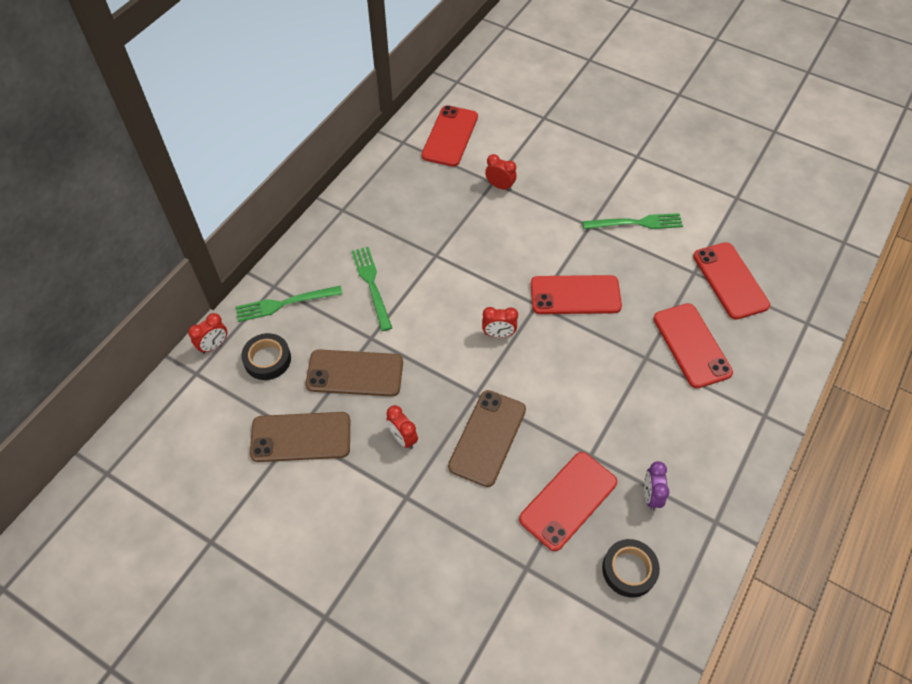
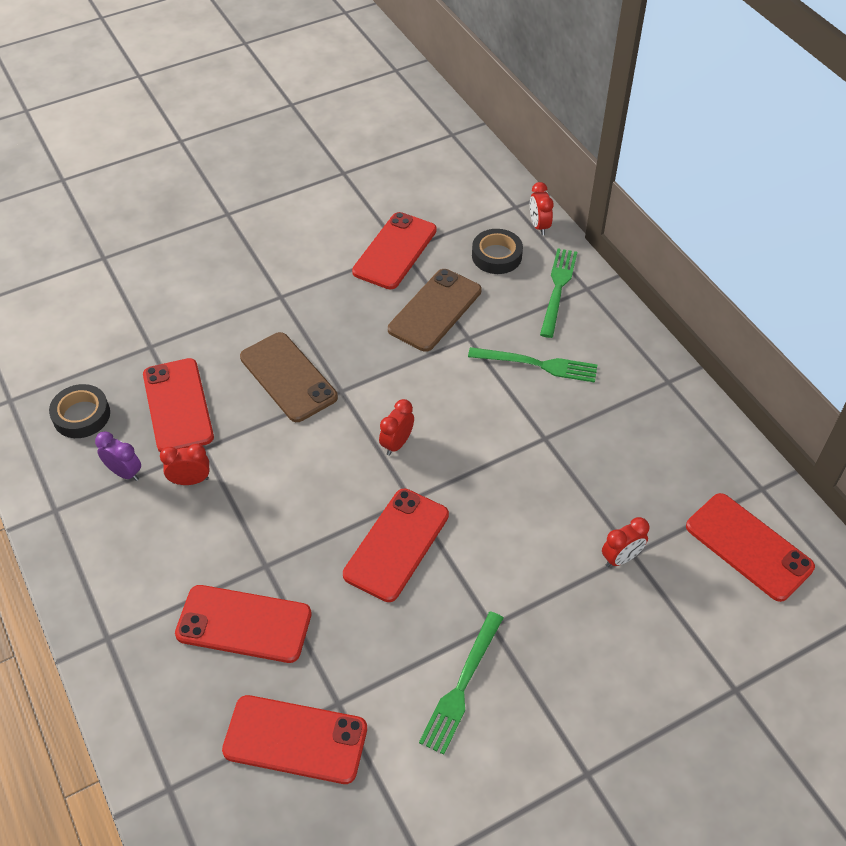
camera: 120 degrees right, 5 degrees down
(301, 437) = (395, 251): brown phone -> red phone
(403, 438) = (338, 317): red clock -> red clock (190, 480)

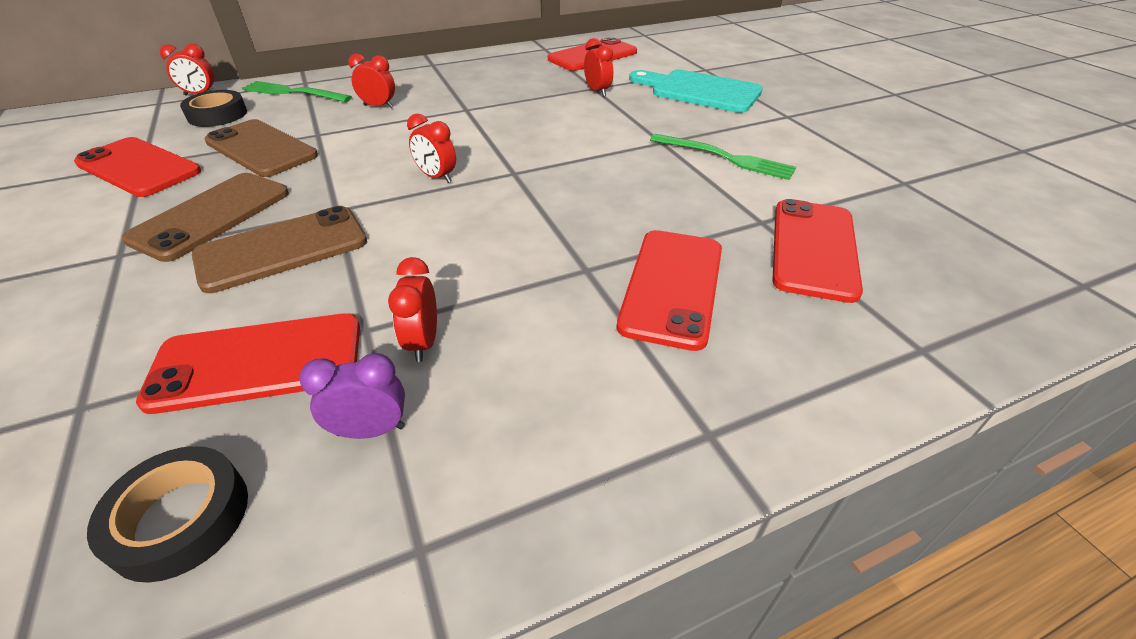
camera: 85 degrees left, 10 degrees down
(124, 472) = (371, 430): purple clock -> purple clock turned 45 degrees clockwise
(328, 322) = (212, 216): none -> brown phone
(396, 544) = (569, 182): red phone -> none
(537, 364) = (378, 106): green fork -> red clock
(648, 675) = (700, 91): none -> turquoise cutting board

